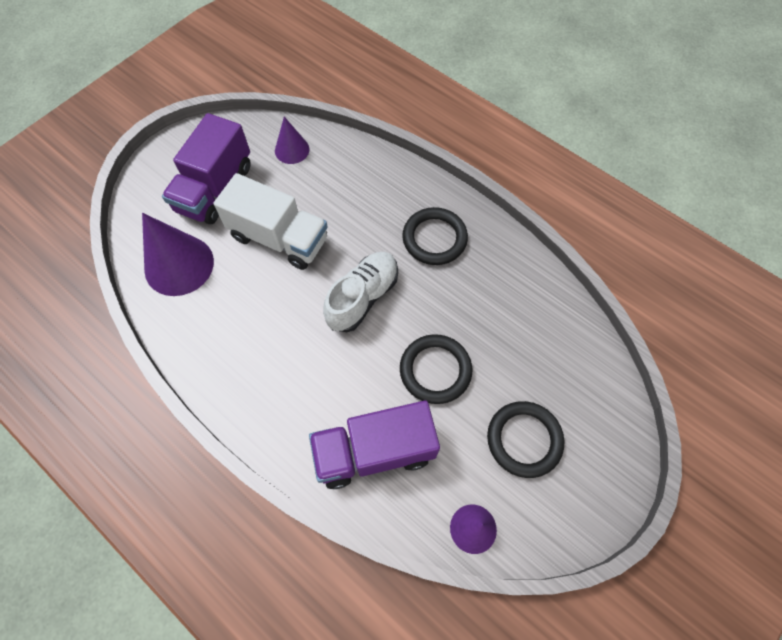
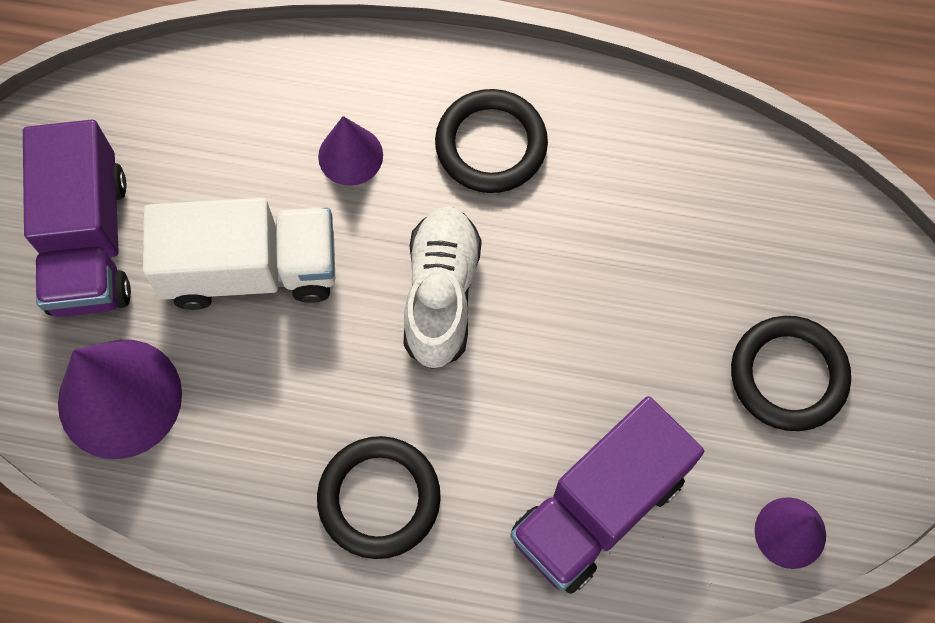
camera: 30 degrees left, 5 degrees up
(292, 150) = (172, 111): purple cone -> purple cone (350, 155)
(435, 370) = (612, 345): black ring -> black ring (379, 498)

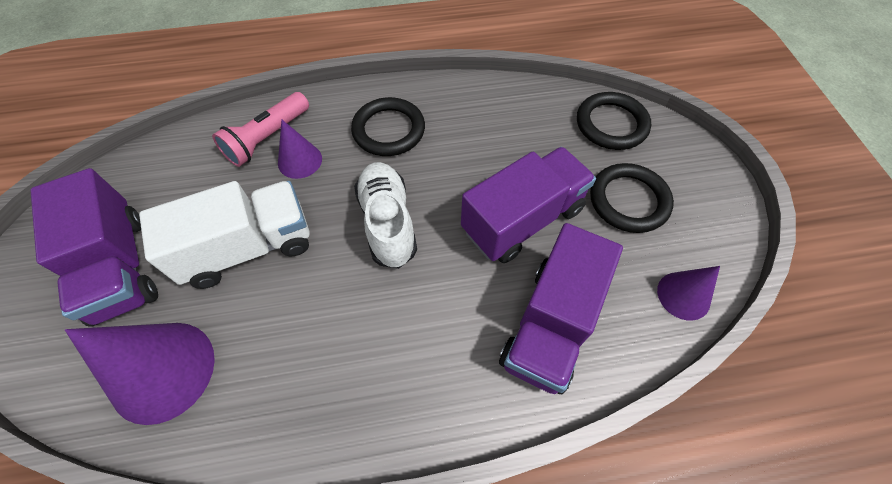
camera: 20 degrees left, 10 degrees down
(315, 102) = (267, 138): none -> pink flashlight
(379, 498) = (390, 375): black ring -> black ring (611, 124)
(625, 353) = (522, 220): none -> purple truck

